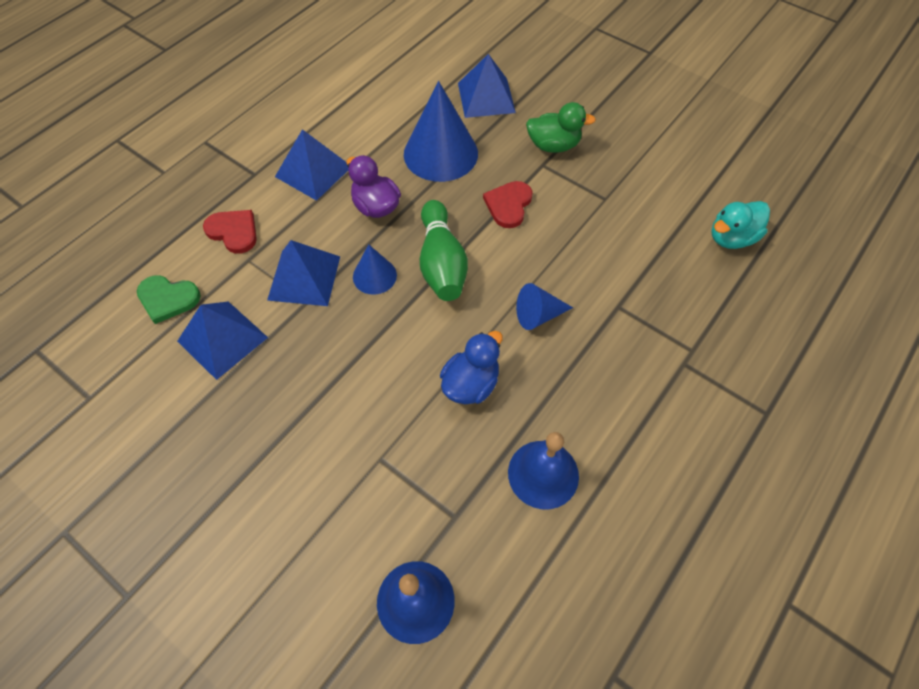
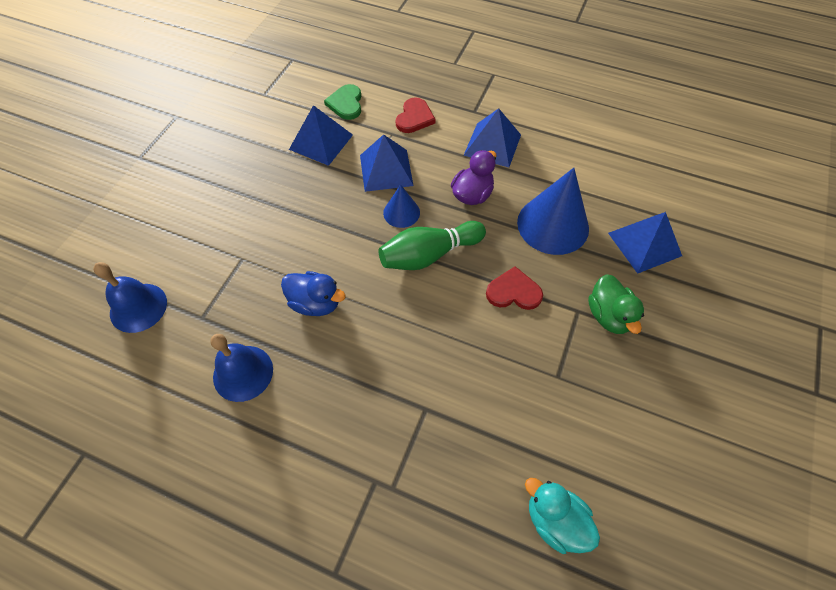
camera: 75 degrees right, 0 degrees up
(538, 315) = (396, 340): blue cone -> none

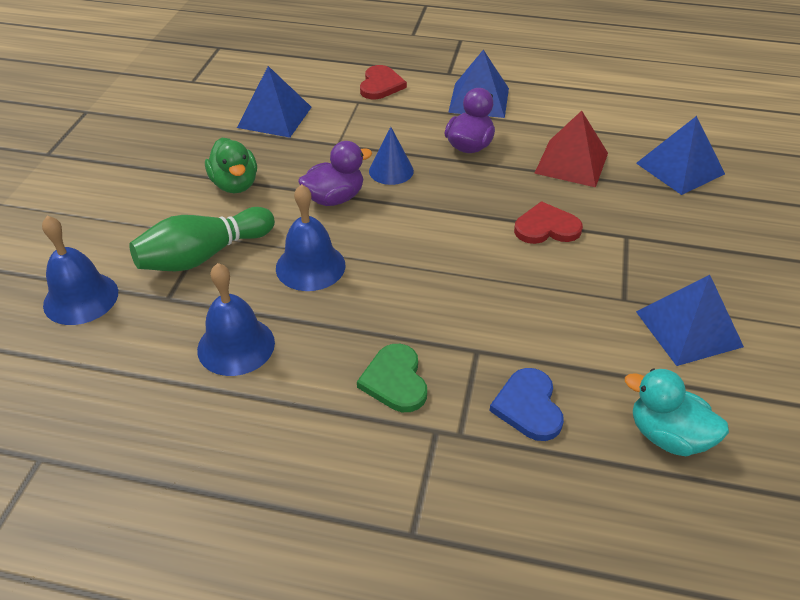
camera: 10 degrees left, 15 degrees down
(315, 303) = (310, 266): blue duck -> blue bell
(346, 104) = (295, 80): green heart -> green heart (395, 380)
(350, 235) = (334, 198): none -> purple duck
(386, 170) = (361, 134): blue pyramid -> blue pyramid (688, 328)
(429, 255) = (436, 205): green bowling pin -> green bowling pin (204, 256)
(452, 471) = (528, 406): none -> blue heart
(553, 225) = (571, 163): blue cone -> red pyramid
(608, 315) = (663, 236): green duck -> green duck (235, 184)

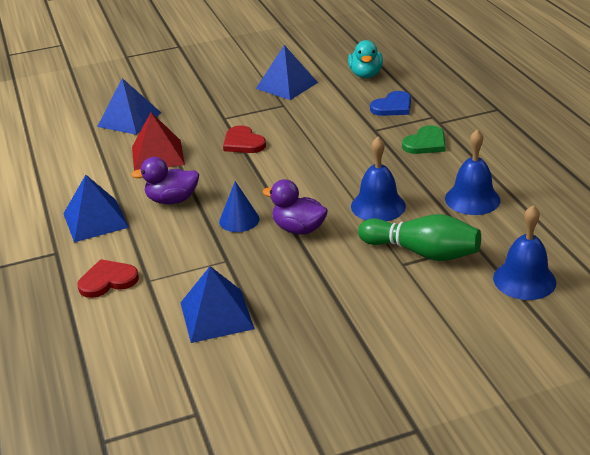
camera: 120 degrees left, 10 degrees down
(235, 184) = (333, 283): green duck -> none

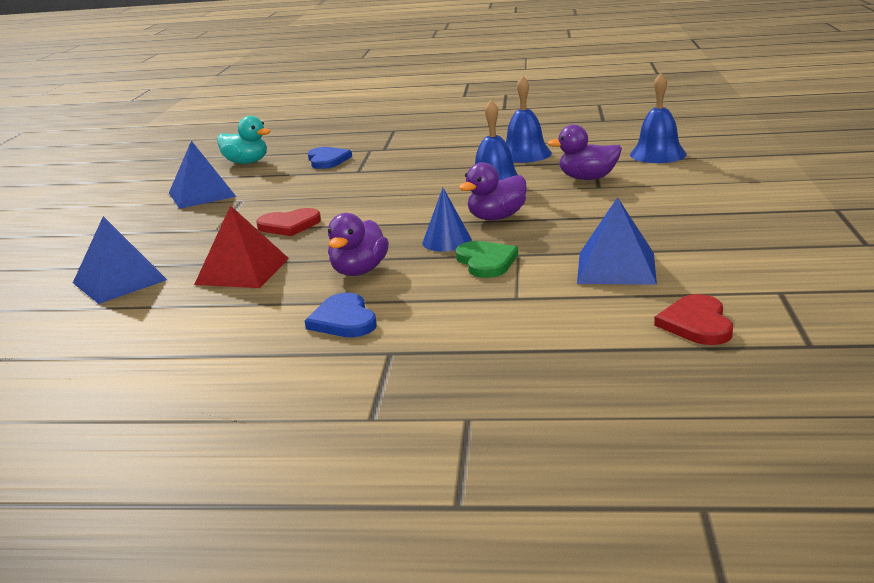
camera: 65 degrees left, 10 degrees down
(95, 220) = (343, 320): blue pyramid -> blue heart
(108, 280) = (493, 321): red heart -> red heart (696, 323)
(422, 252) = (587, 178): green bowling pin -> purple duck
(425, 143) = (412, 157): green heart -> green heart (486, 262)

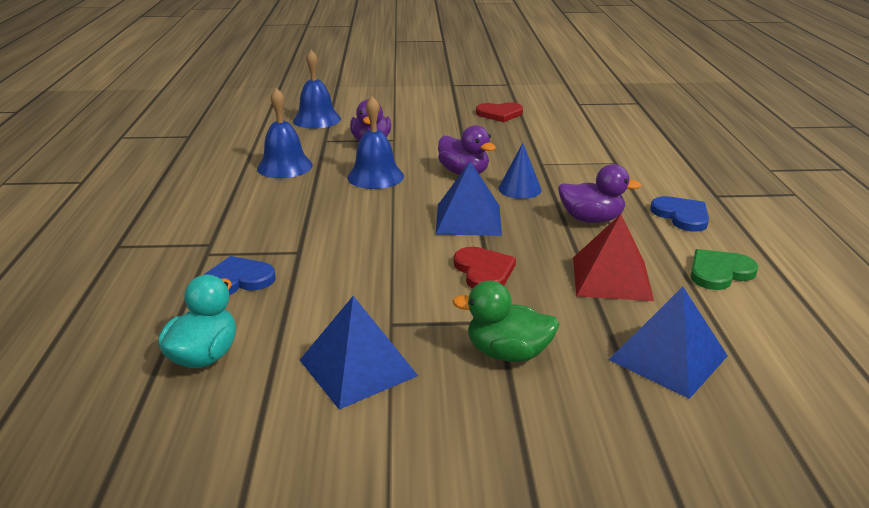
camera: 100 degrees left, 5 degrees up
(177, 231) = (507, 353): none -> green duck
(343, 320) = (681, 216): blue heart -> blue heart turned 90 degrees counterclockwise
(486, 262) = (558, 173): green heart -> green heart (719, 272)
(616, 267) = (557, 136): blue pyramid -> blue pyramid (468, 219)
(696, 323) = (627, 121): red heart -> red heart (499, 114)

